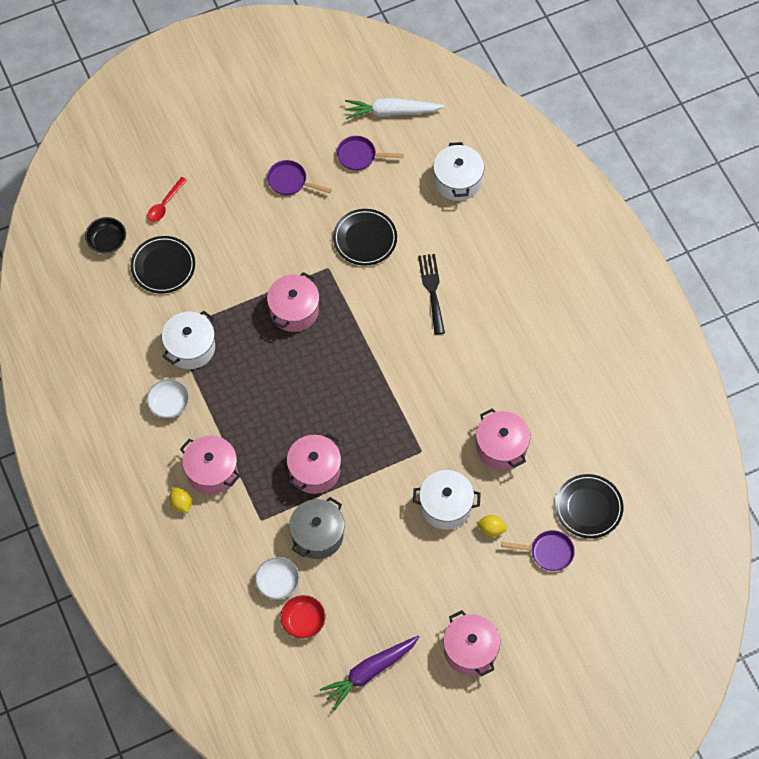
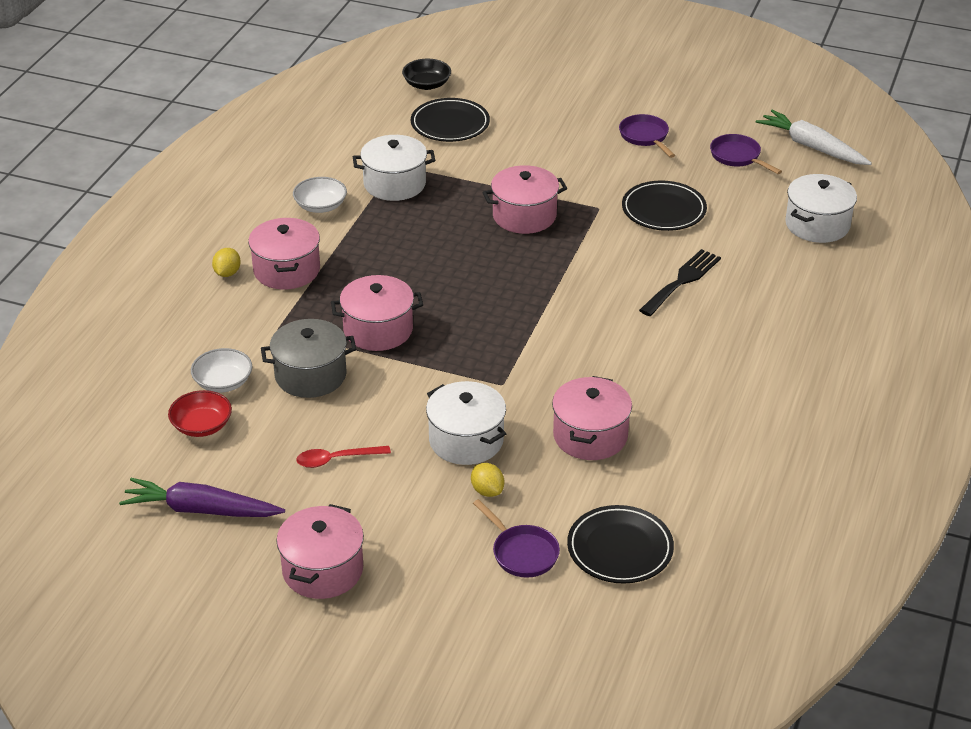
camera: 45 degrees right, 25 degrees down
(165, 204) = (510, 90): red spoon -> red spoon (336, 459)

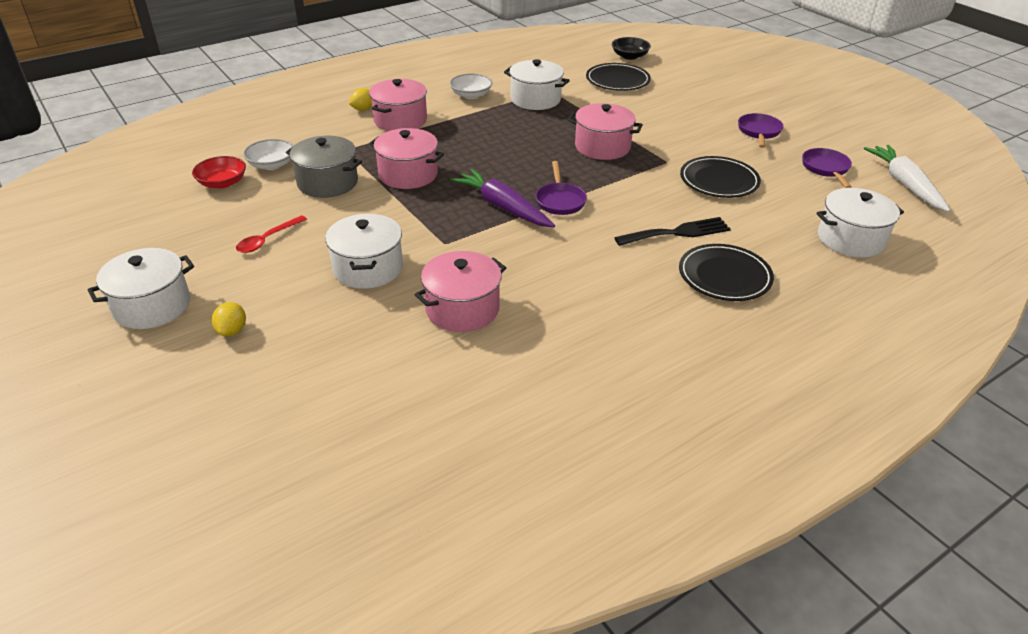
camera: 35 degrees right, 0 degrees up
(201, 510) = (145, 230): purple carrot -> purple carrot (503, 207)
(322, 570) = (152, 306): pink pot -> white pot
(336, 459) = (267, 240): red spoon -> red spoon turned 75 degrees counterclockwise
(487, 491) = (334, 310): yellow lemon -> yellow lemon (232, 331)
(522, 553) = (294, 369): purple pan -> purple pan (560, 201)
(620, 548) = (371, 409): black plate -> black plate (724, 276)

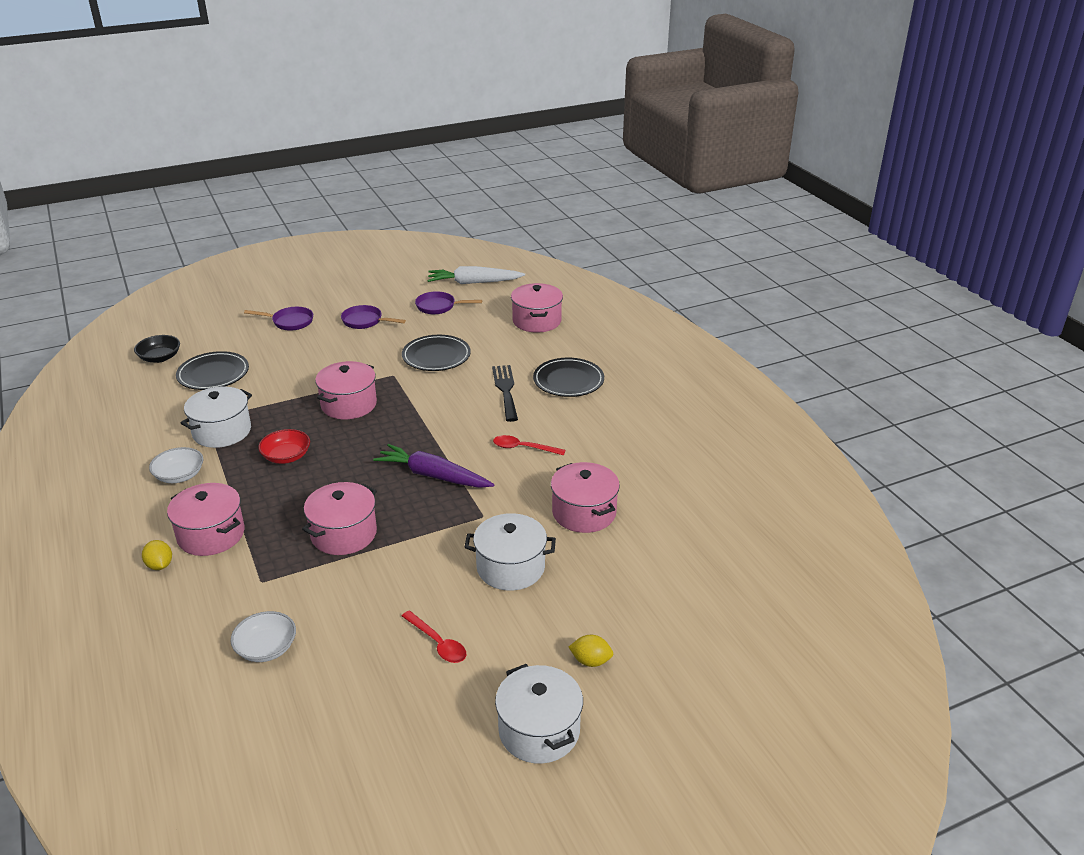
camera: 80 degrees left, 5 degrees down
(222, 183) = (292, 693): red bowl -> red bowl (286, 456)
(327, 183) = (334, 597): grey pot -> none
(503, 207) = (433, 476): purple carrot -> purple carrot turned 60 degrees clockwise
(560, 201) = (435, 441): purple pan -> purple pan (290, 322)
(569, 256) = (523, 448): none -> red spoon
(850, 239) = (537, 321): white pot -> pink pot

